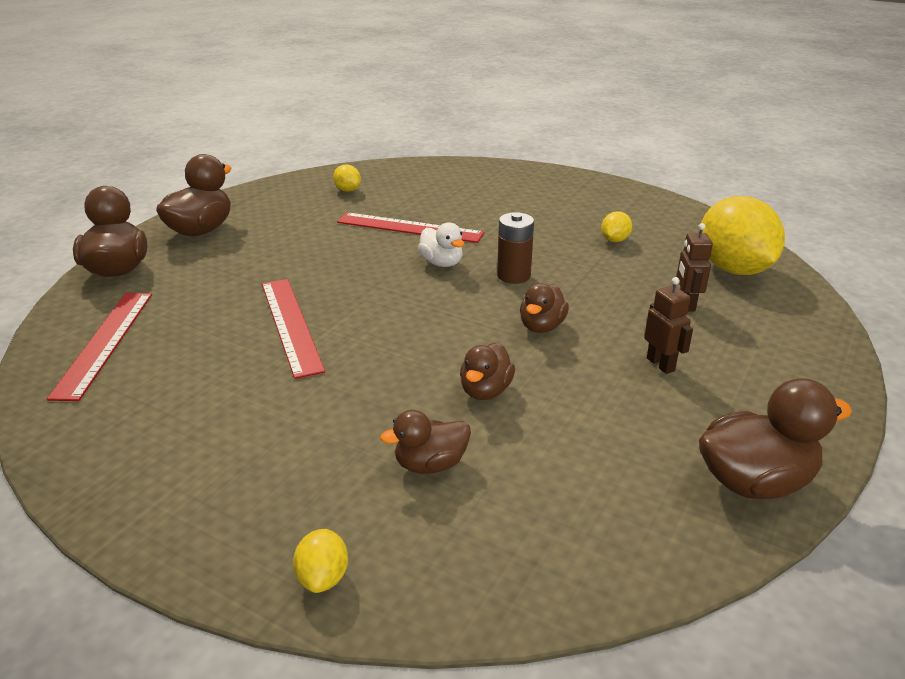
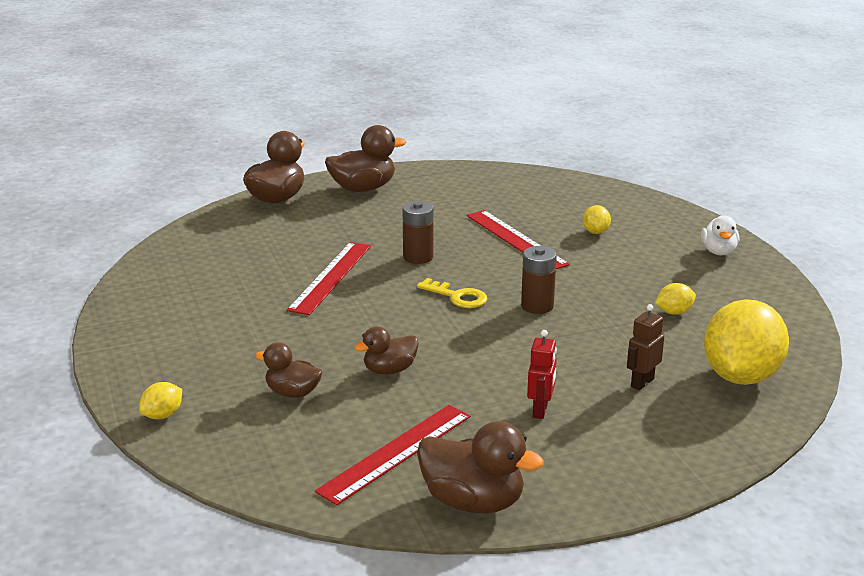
camera: 40 degrees right, 5 degrees down
(105, 342) = (213, 244): red ruler -> red ruler (396, 453)
(347, 190) = (514, 192): yellow lemon -> yellow lemon (595, 232)
(348, 273) = (418, 257): none -> brown battery
(437, 294) = (457, 297): none -> yellow key
(441, 263) = (497, 275): white duck -> white duck (718, 251)
(541, 326) = (496, 349): brown duck -> none
(661, 364) = (540, 410): brown robot -> red robot

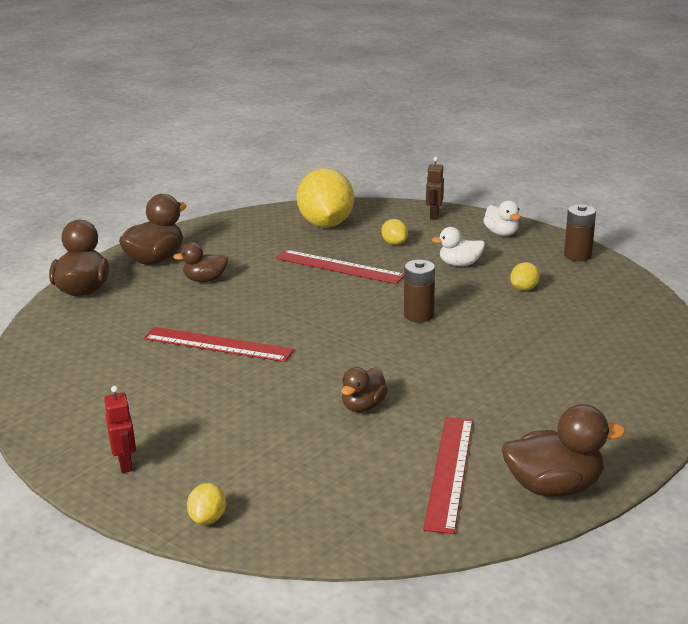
camera: 30 degrees left, 0 degrees up
(292, 393) = (304, 455): brown duck -> brown duck (205, 279)
(330, 277) = (218, 344): red ruler -> red ruler turned 60 degrees counterclockwise
(418, 257) = (275, 304): brown battery -> brown battery (577, 255)
(457, 297) = (347, 327): yellow key -> none
(540, 410) = (518, 396): red robot -> red robot (125, 464)
(637, 270) = (459, 264): none -> white duck
(642, 383) = (564, 349): brown robot -> brown robot (434, 215)
(741, 376) = (623, 321): yellow lemon -> yellow lemon (326, 224)

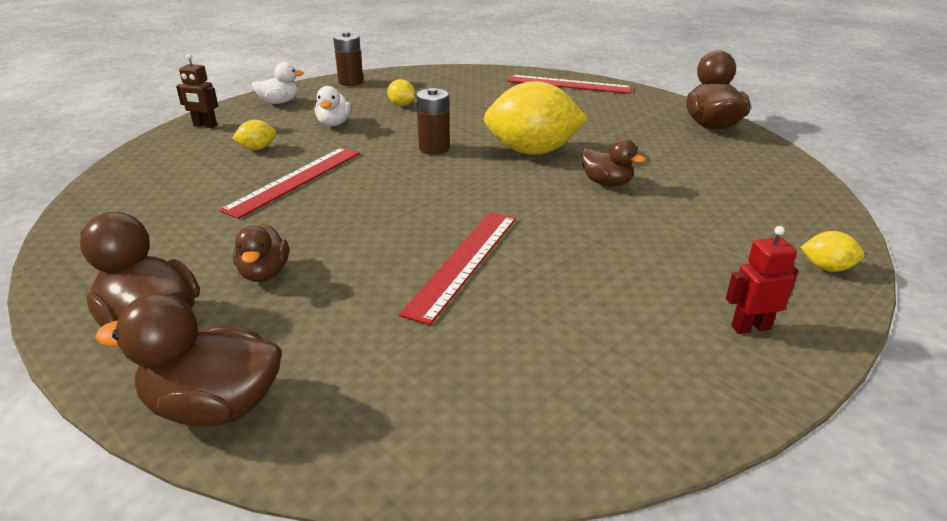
camera: 85 degrees left, 5 degrees up
(326, 224) = (162, 182): yellow lemon -> yellow lemon (532, 151)
(449, 472) = (704, 156): red ruler -> red ruler (568, 84)

